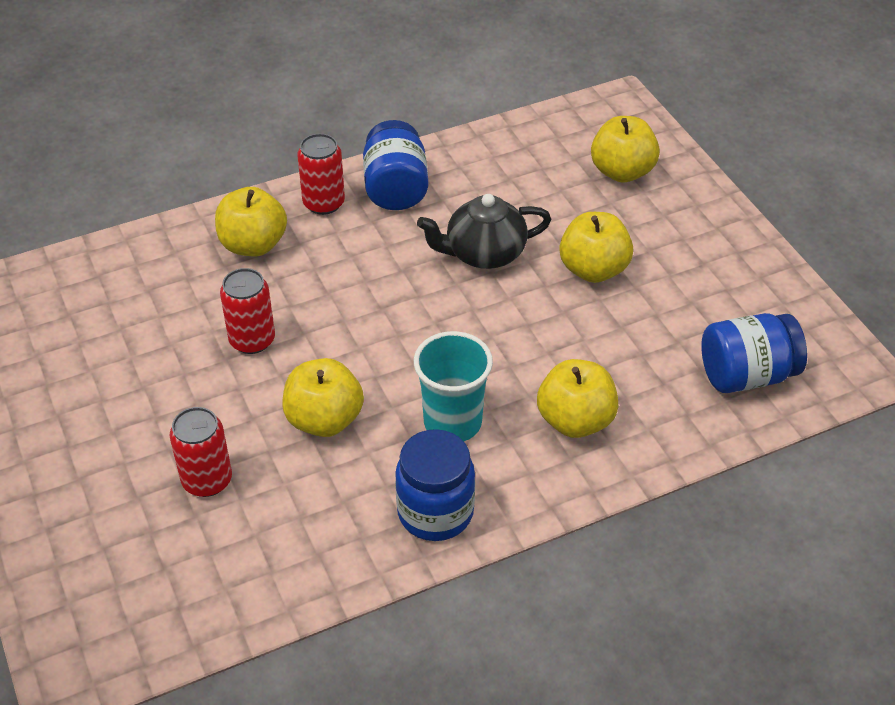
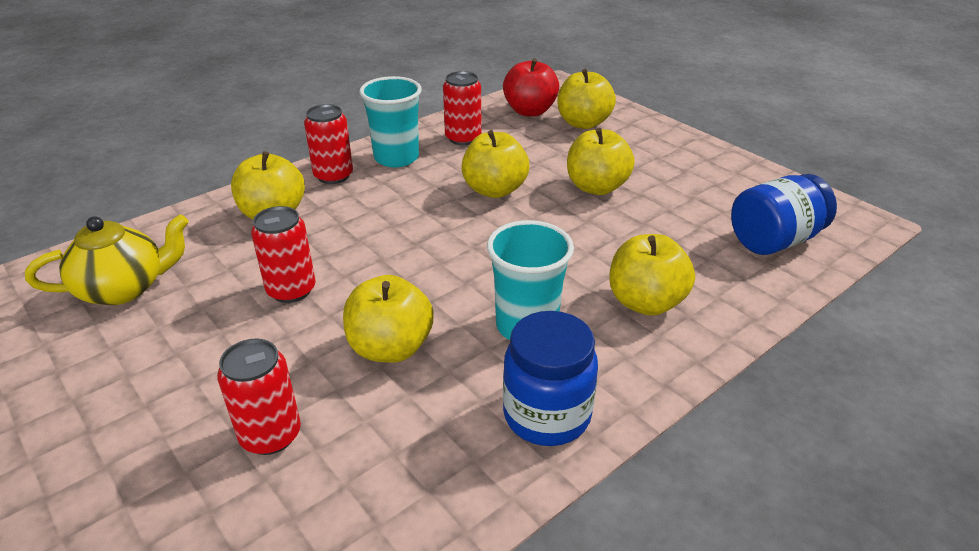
camera: 15 degrees left, 10 degrees down
(106, 308) = (124, 288): none -> yellow teapot
(395, 189) = (396, 158): blue jar -> turquoise cup
(476, 172) = (463, 138): none -> red can
(484, 253) = (494, 190): black teapot -> yellow apple
(568, 142) = (530, 111): none -> red apple

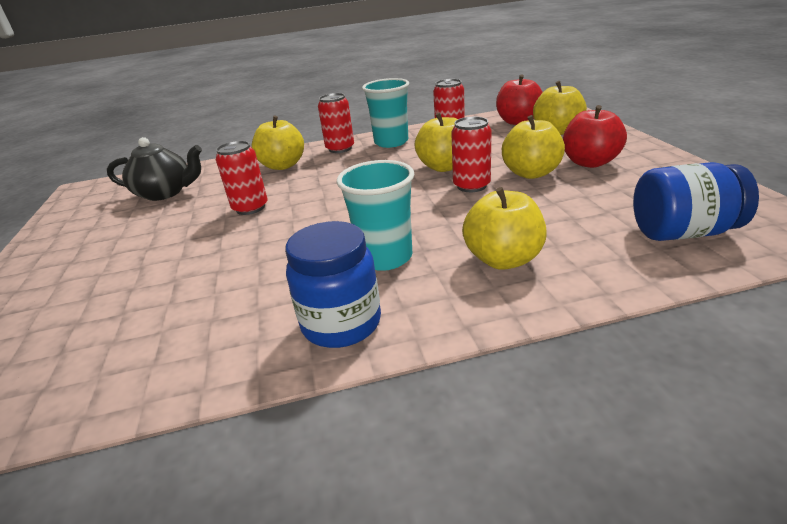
camera: 30 degrees right, 5 degrees down
(124, 288) = (165, 193): yellow teapot -> black teapot
(270, 435) = (152, 288): red can -> red can (471, 186)
(390, 348) = (275, 252): yellow apple -> none
(645, 165) = (590, 162): none -> red apple

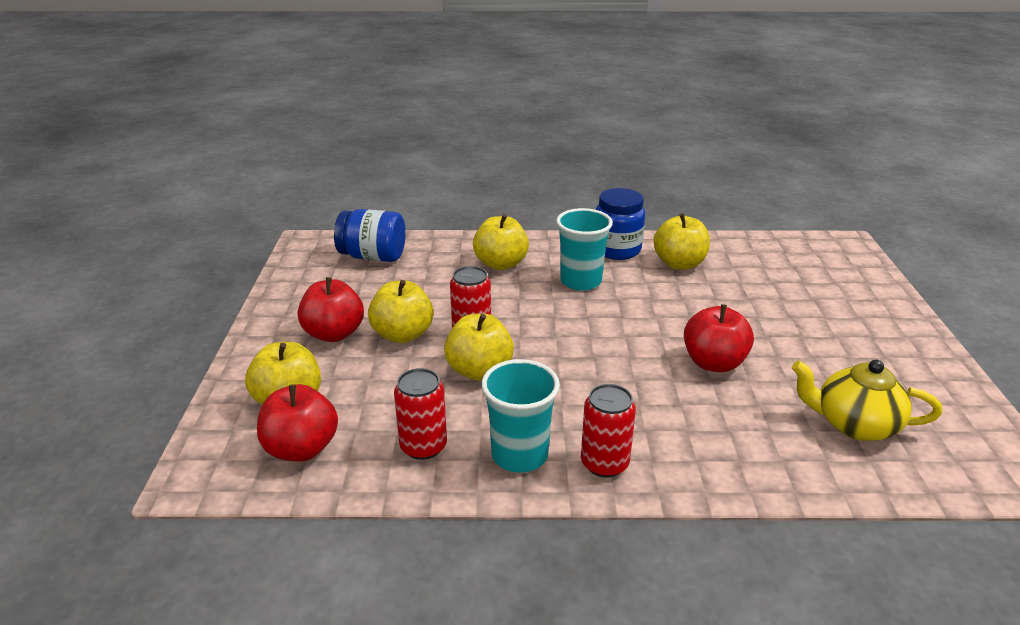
camera: 170 degrees left, 0 degrees up
(165, 193) = (854, 424): black teapot -> yellow teapot
(250, 208) = (713, 363): red can -> red apple
(283, 165) = (695, 442): yellow apple -> yellow apple (679, 264)

